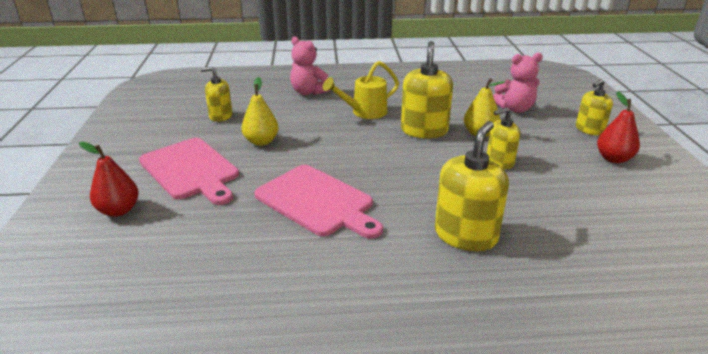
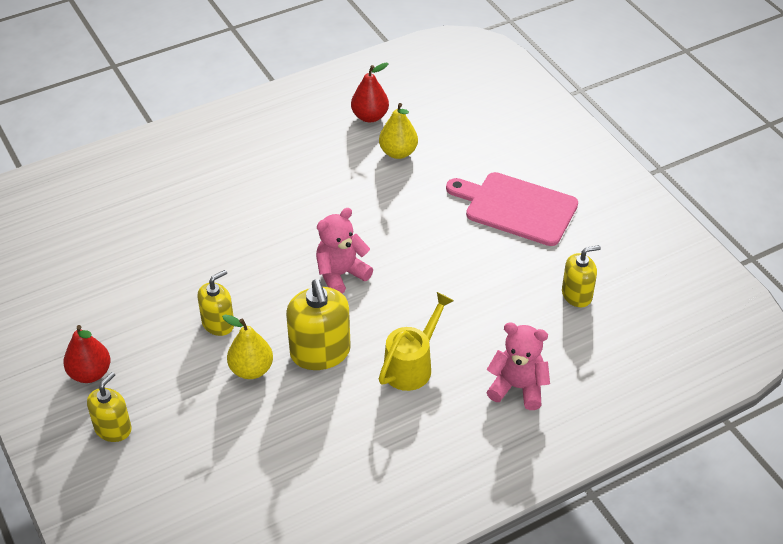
camera: 155 degrees right, 15 degrees up
(119, 210) = (525, 151): red pear -> red pear (370, 116)
(261, 141) = (488, 268): yellow pear -> yellow pear (398, 152)
(317, 202) = (372, 211): pink cutting board -> none
(465, 235) = (231, 219): yellow soap dispenser -> none
(515, 109) = (215, 448): pink teddy bear -> pink teddy bear (341, 274)

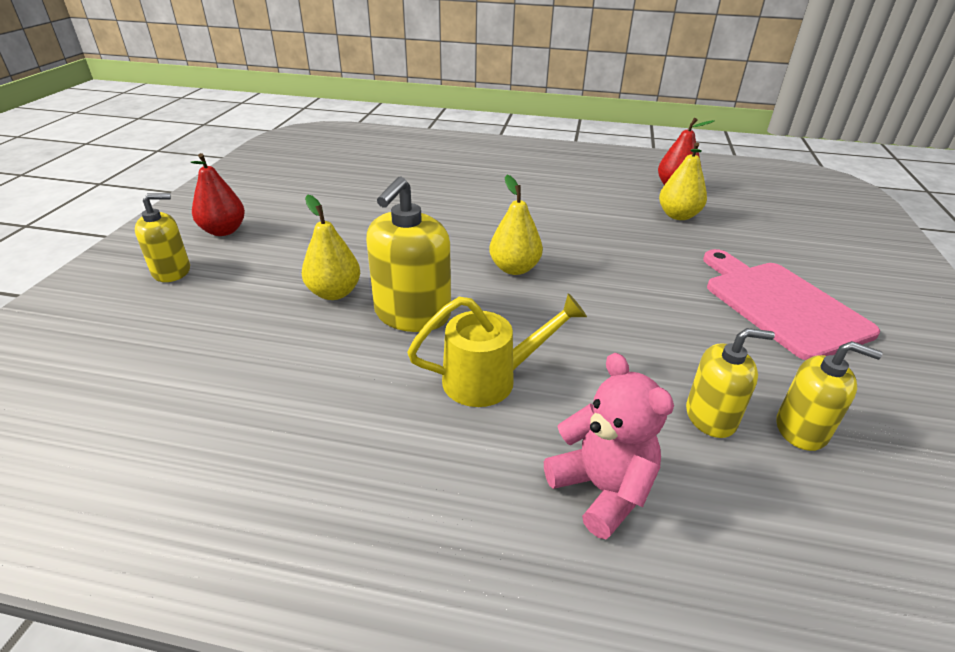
camera: 40 degrees right, 10 degrees down
(218, 323) = (360, 249): yellow soap dispenser -> yellow soap dispenser (711, 417)
(341, 274) = (514, 268): pink teddy bear -> yellow pear

